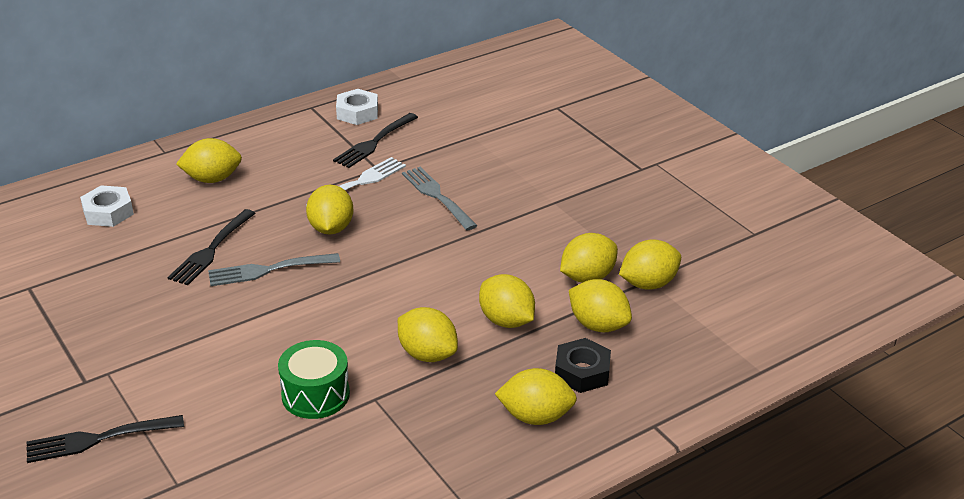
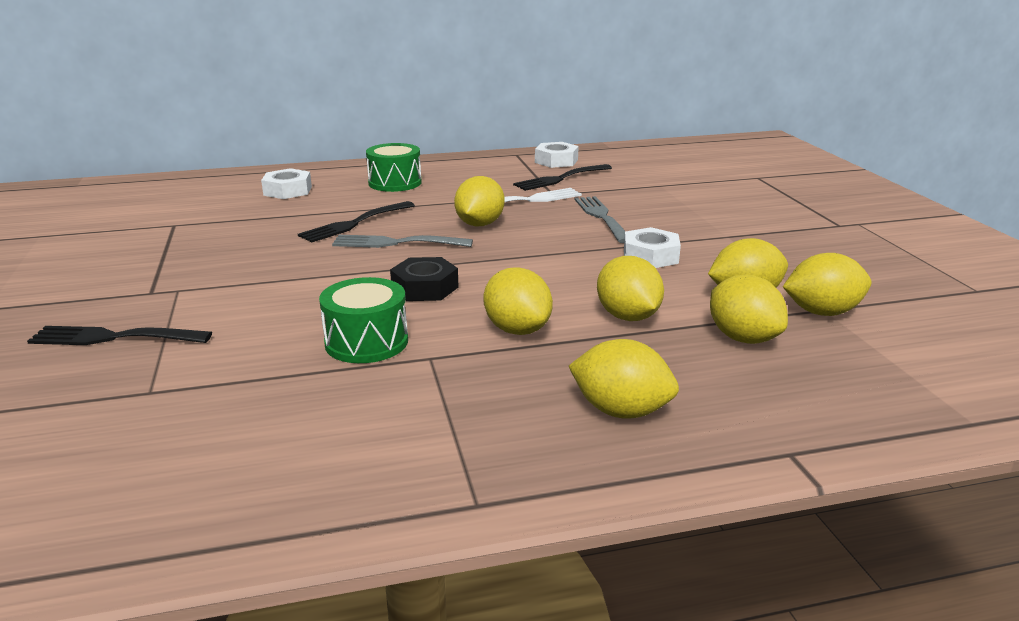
camera: 20 degrees right, 10 degrees down
(212, 179) = (395, 183): yellow lemon -> green drum
(498, 242) = (650, 256): none -> white nut
(582, 372) = (704, 378): black nut -> black nut (425, 288)

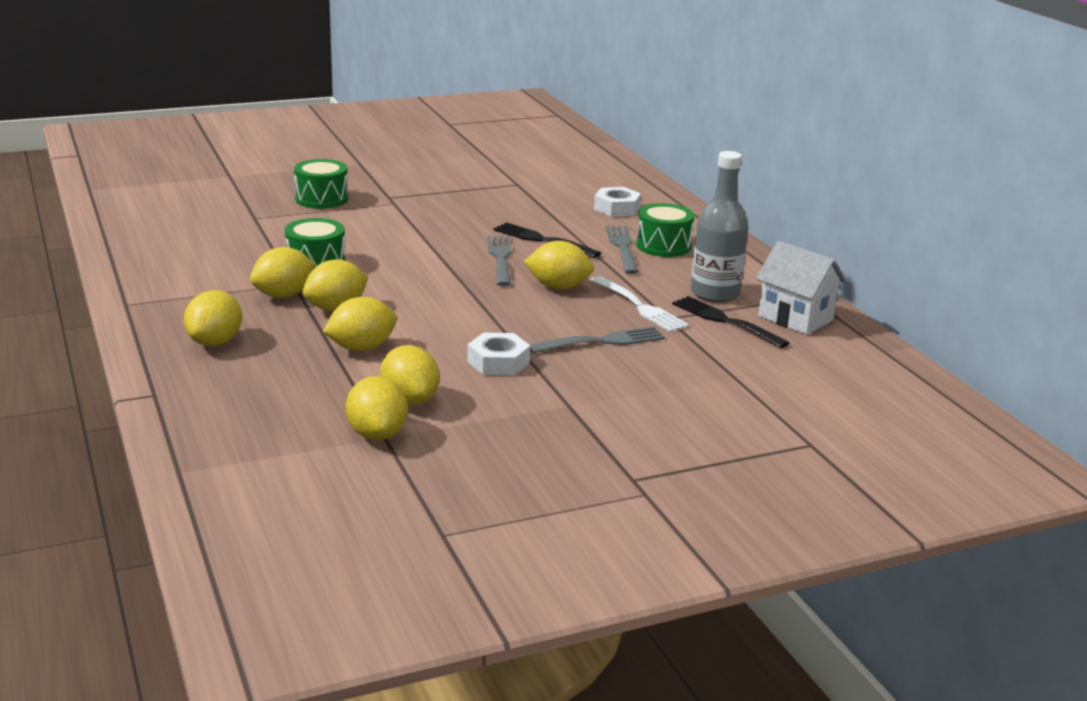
camera: 80 degrees right, 0 degrees up
(114, 337) = (321, 199): black fork -> green drum
(391, 196) = (622, 247): none -> grey fork
(425, 288) = (408, 274): black nut -> none
(505, 177) = (715, 293): none -> grey bottle
(556, 161) = (795, 318): white nut -> white house
(743, 338) = (323, 392): yellow lemon -> yellow lemon (283, 295)

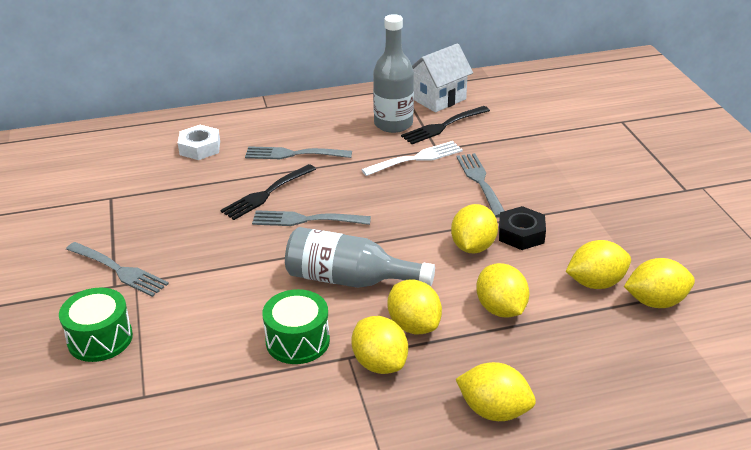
camera: 80 degrees left, 10 degrees up
(404, 280) = (349, 279): none -> grey bottle
(409, 196) = (119, 270): none -> grey fork
(498, 362) = (521, 234): white nut -> black nut
(558, 287) = (375, 193): yellow lemon -> yellow lemon (473, 247)
(663, 246) = (294, 135): green drum -> none

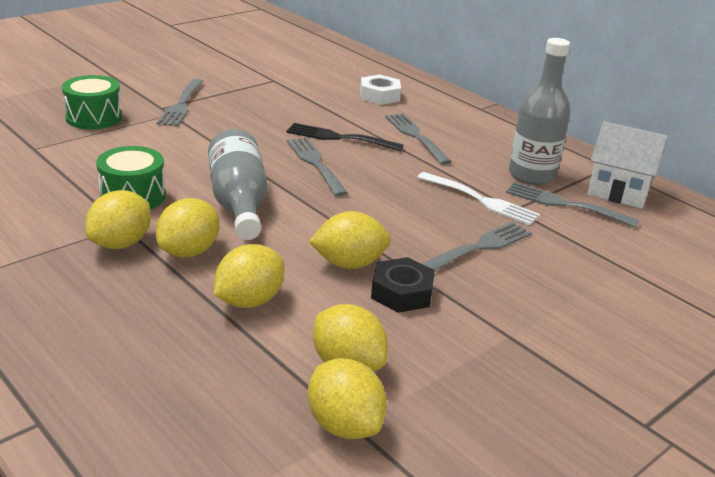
camera: 60 degrees right, 5 degrees down
(443, 126) = (565, 204): black fork -> grey fork
(494, 411) = (76, 324): yellow lemon -> none

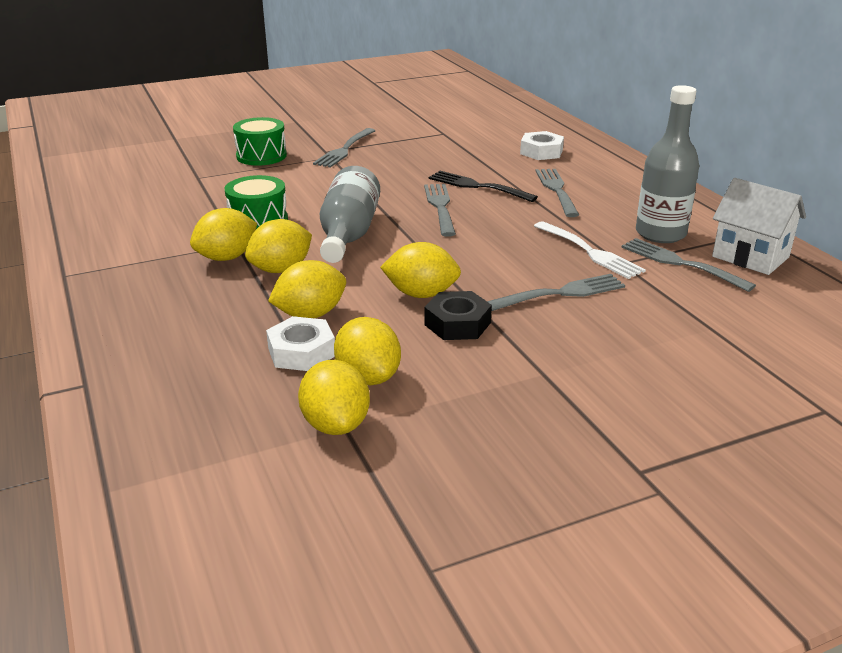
camera: 20 degrees right, 0 degrees up
(264, 346) = (301, 352): none -> white nut

